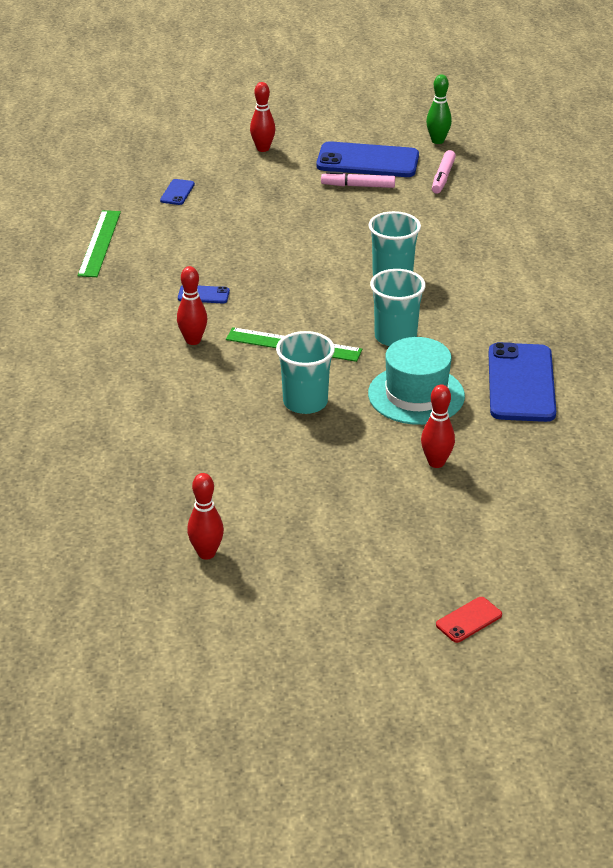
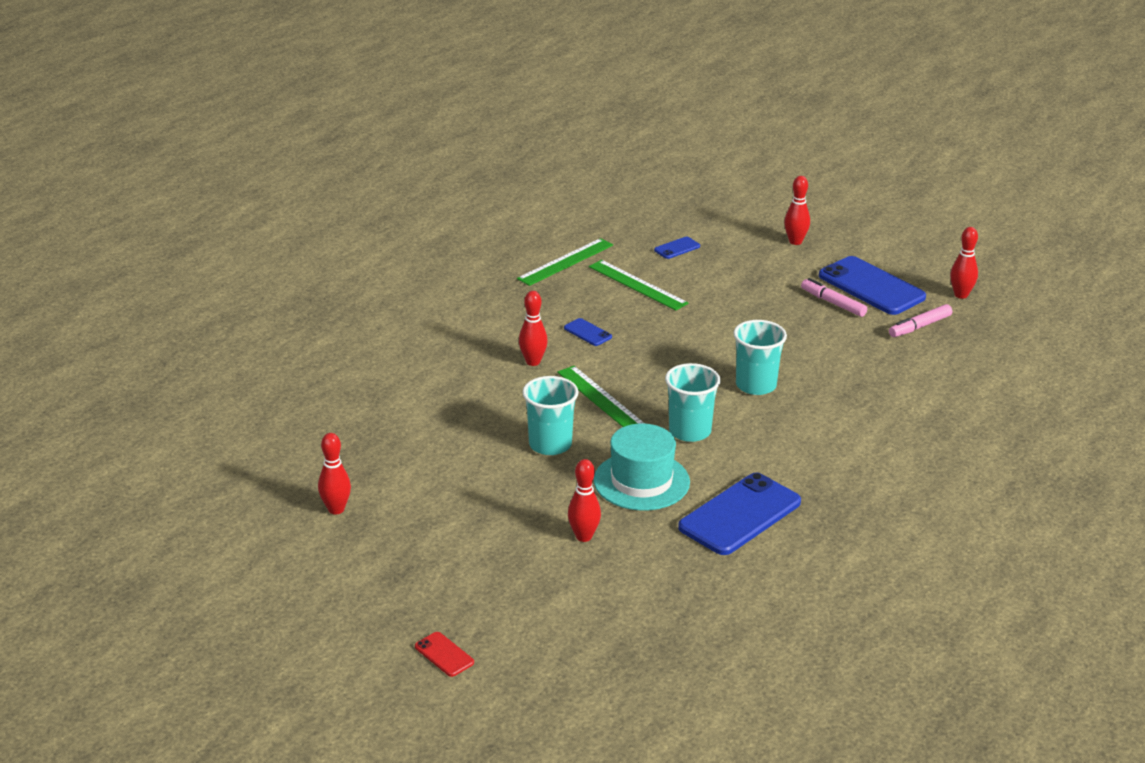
camera: 40 degrees right, 5 degrees down
(188, 237) = (637, 285): none -> green ruler
(437, 141) = (961, 295): green bowling pin -> red bowling pin
(469, 620) = (444, 654): red phone -> red phone turned 45 degrees clockwise

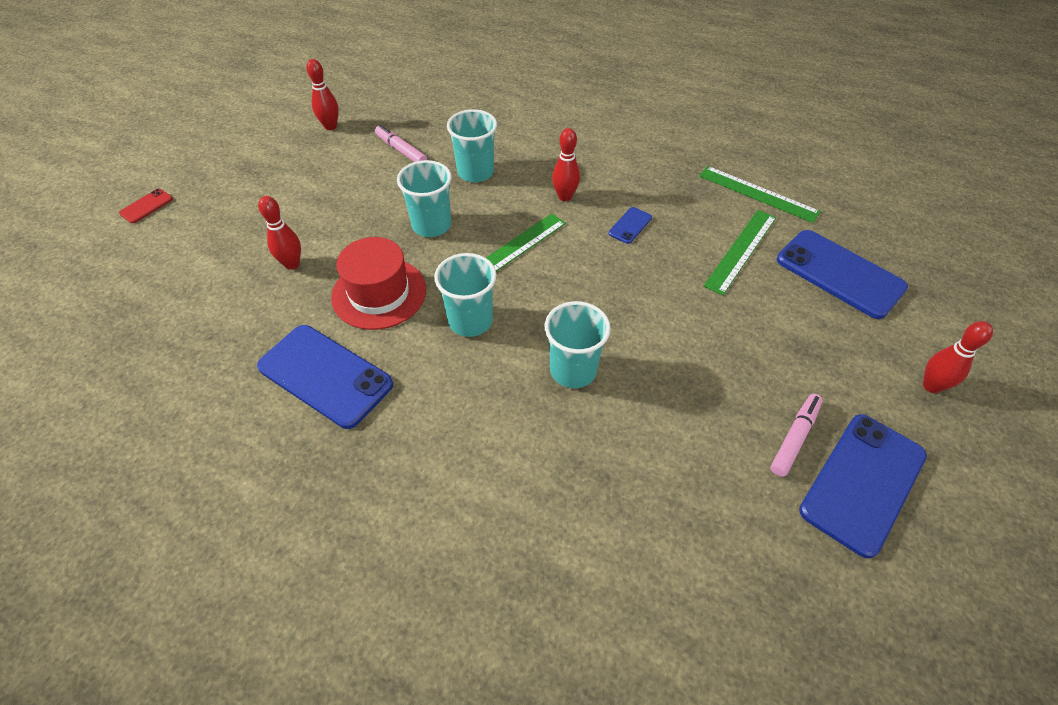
camera: 80 degrees right, 20 degrees up
(472, 411) = (475, 172): none -> turquoise cup
(641, 481) = (379, 293): turquoise hat -> red hat
(677, 248) = (839, 274): blue phone -> blue phone, size x2.26
(919, 326) = (783, 551): pink marker -> pink marker (401, 150)
(961, 295) = (906, 613): red bowling pin -> none

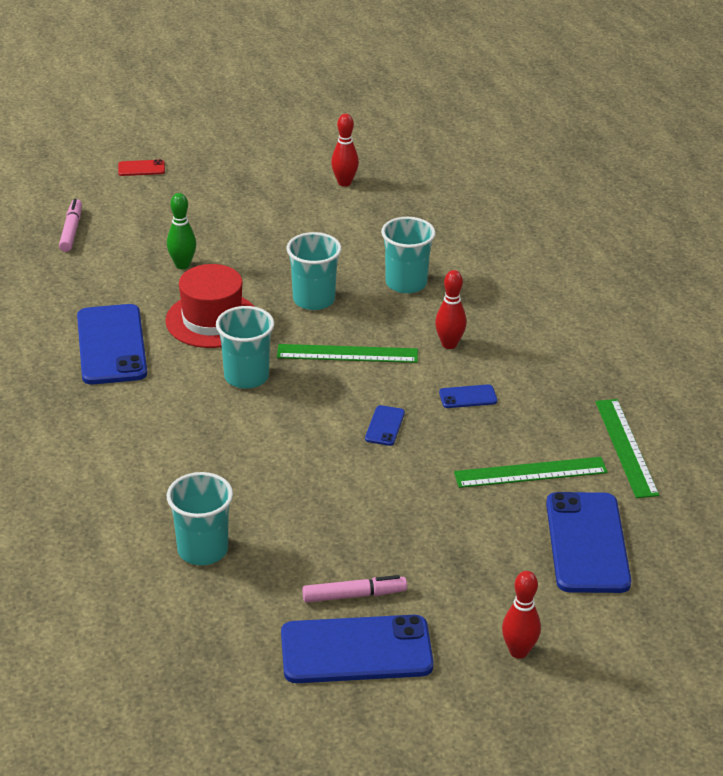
camera: 45 degrees right, 15 degrees down
(292, 264) = (182, 265): red bowling pin -> green bowling pin
(401, 150) = (372, 232): pink marker -> pink marker (71, 230)
(573, 370) = (268, 451): turquoise cup -> turquoise cup (202, 550)
(615, 286) = (385, 426): none -> blue phone

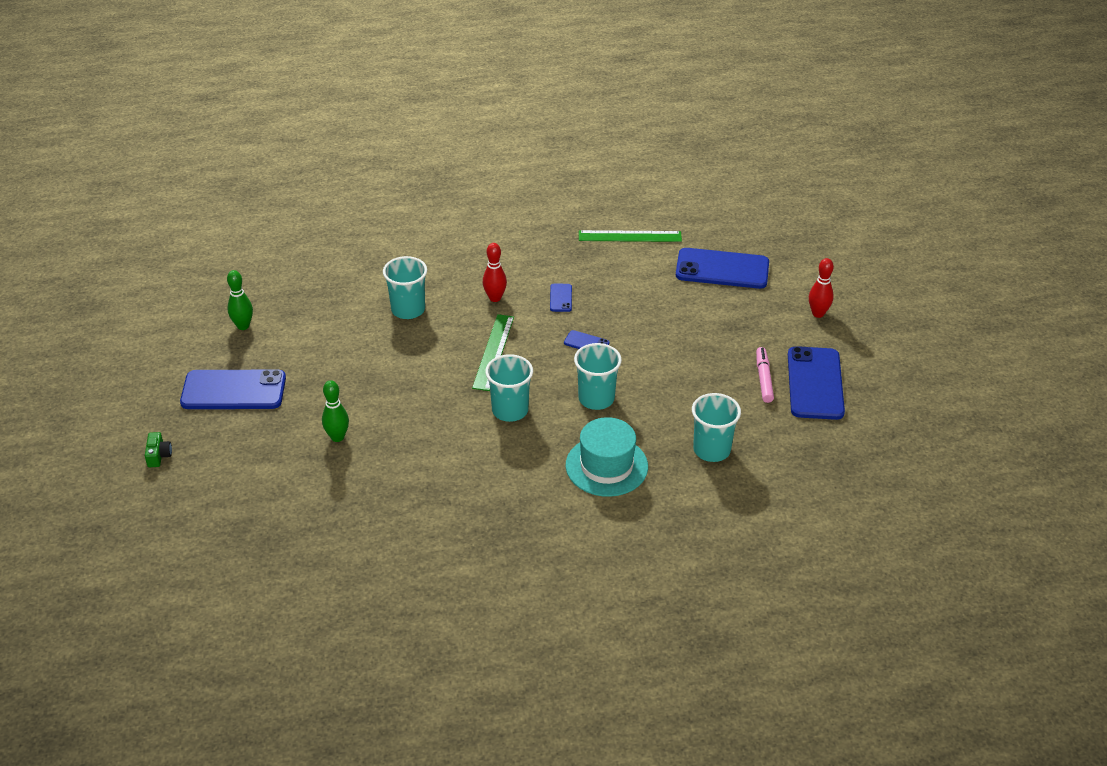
camera: 80 degrees left, 5 degrees up
(71, 230) = (252, 510): pink marker -> none
(111, 345) = (446, 489): blue phone -> blue phone (233, 390)
(141, 168) = (159, 455): red phone -> green camera
(162, 460) = (606, 466): none -> turquoise hat
(212, 320) = (426, 424): red hat -> none
(314, 300) = (415, 362): turquoise cup -> turquoise cup (596, 398)
(344, 183) = (243, 326): red bowling pin -> green bowling pin
(530, 472) = (649, 282): green ruler -> none

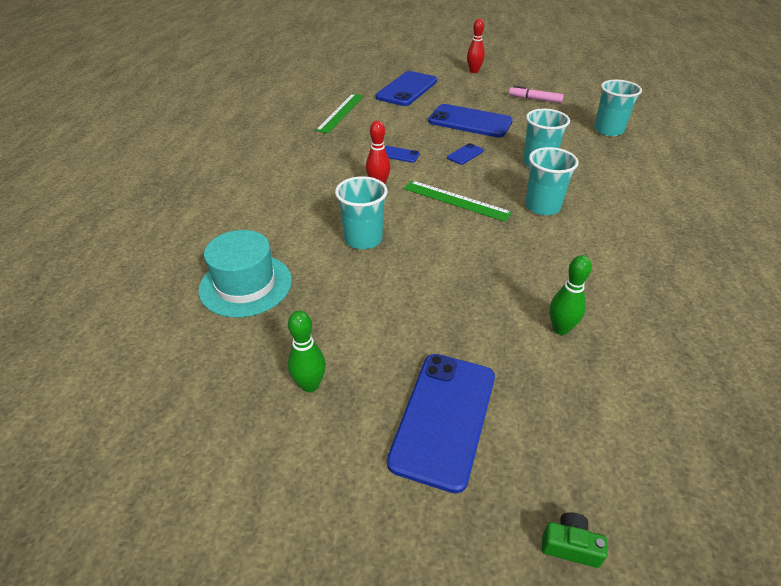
camera: 70 degrees left, 0 degrees up
(606, 466) = (623, 174): turquoise hat -> turquoise hat (246, 285)
(815, 383) = (545, 85): blue phone -> blue phone (470, 121)

